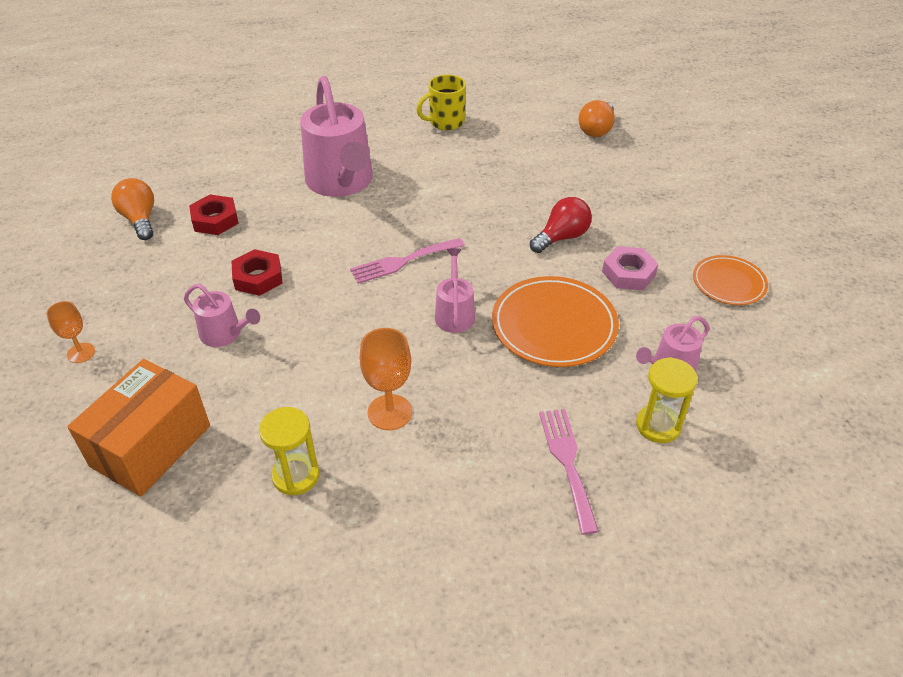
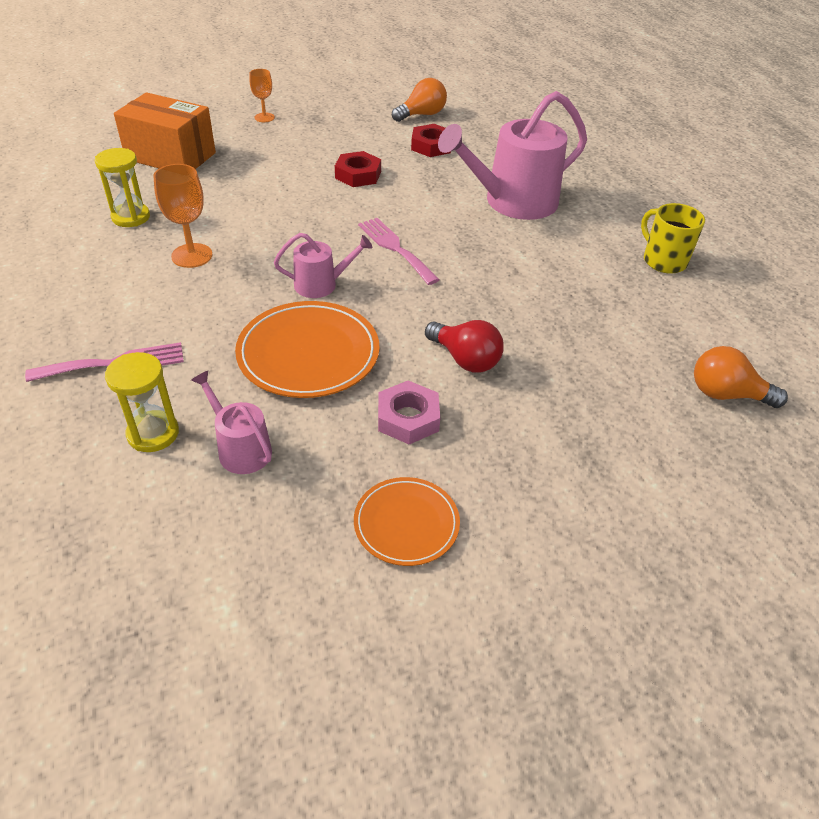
camera: 80 degrees right, 0 degrees up
(224, 334) = (286, 169): pink watering can -> none

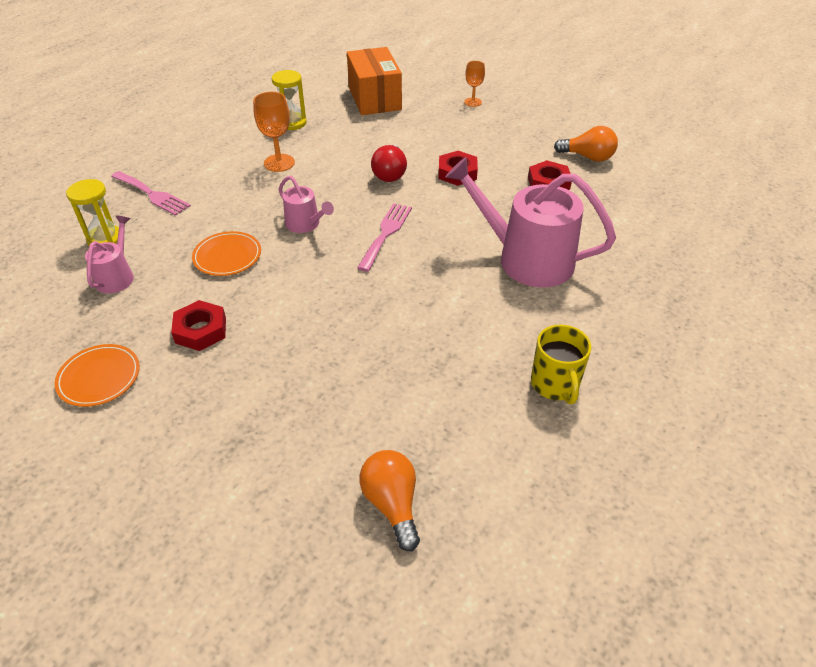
camera: 55 degrees right, 0 degrees up
(308, 354) = (227, 256): orange plate -> orange plate, size x0.61
(408, 418) = (201, 330): pink nut -> red nut
(465, 359) = (289, 327): red light bulb -> red light bulb (390, 174)
(663, 260) = (555, 384): yellow mug -> yellow mug turned 150 degrees clockwise

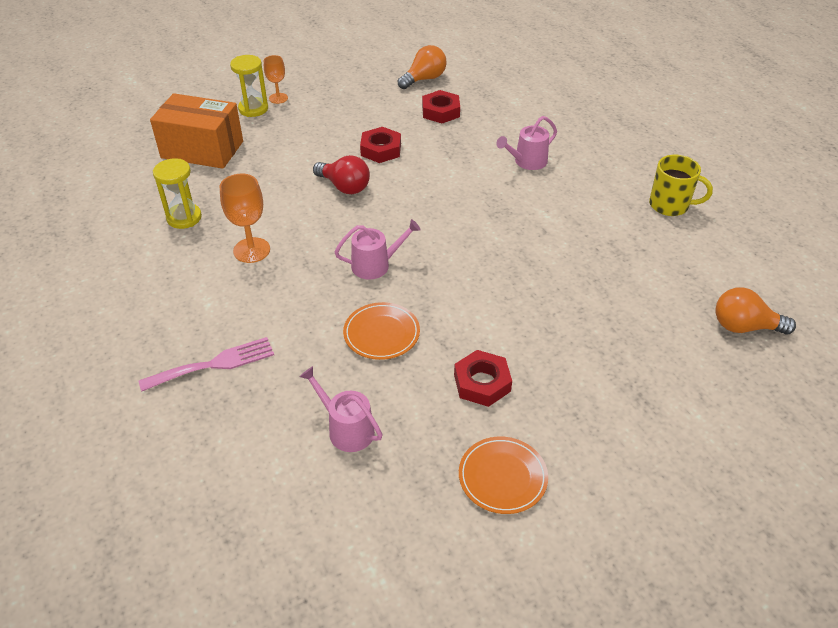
camera: 60 degrees left, 0 degrees up
(105, 239) = (267, 425): yellow hourglass -> yellow hourglass (253, 109)
(386, 233) = (432, 221): pink fork -> none
(526, 259) = (527, 162): pink watering can -> pink watering can, size x0.50

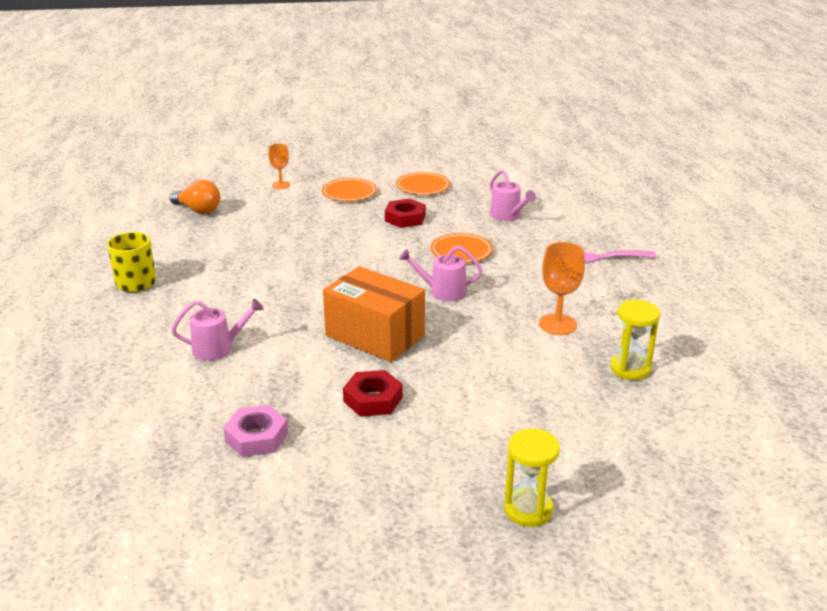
camera: 160 degrees left, 15 degrees down
(202, 150) = (611, 452): orange box -> orange box (375, 335)
(278, 98) = (483, 522): orange goblet -> orange goblet (281, 185)
(344, 187) = (439, 364): red light bulb -> none
(424, 79) = (232, 503): orange light bulb -> none
(440, 111) = (256, 437): red nut -> pink nut
(596, 425) = (349, 193): none -> orange plate

